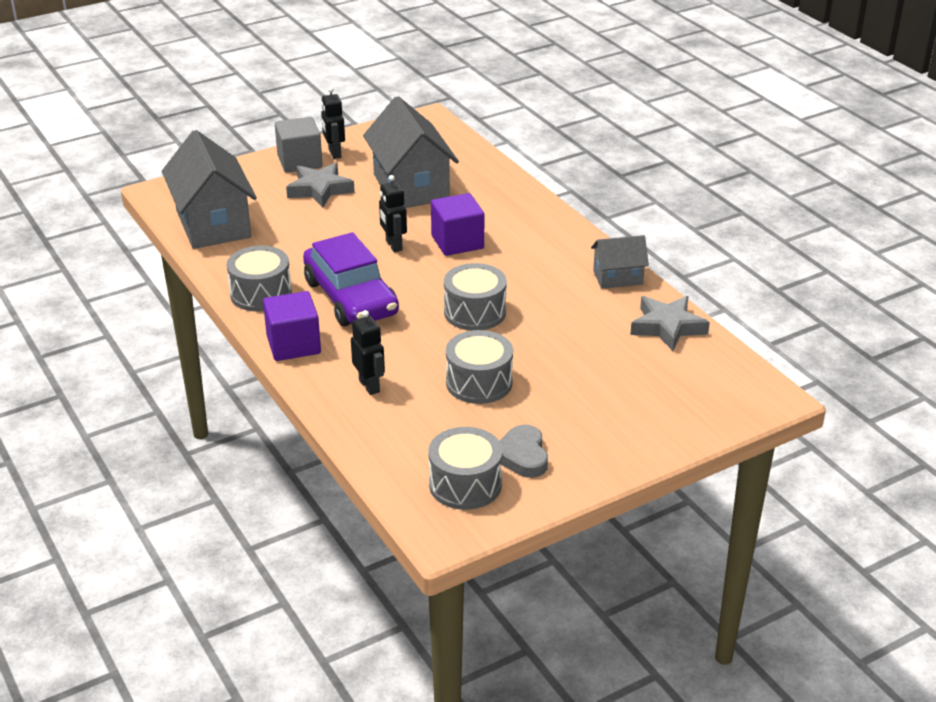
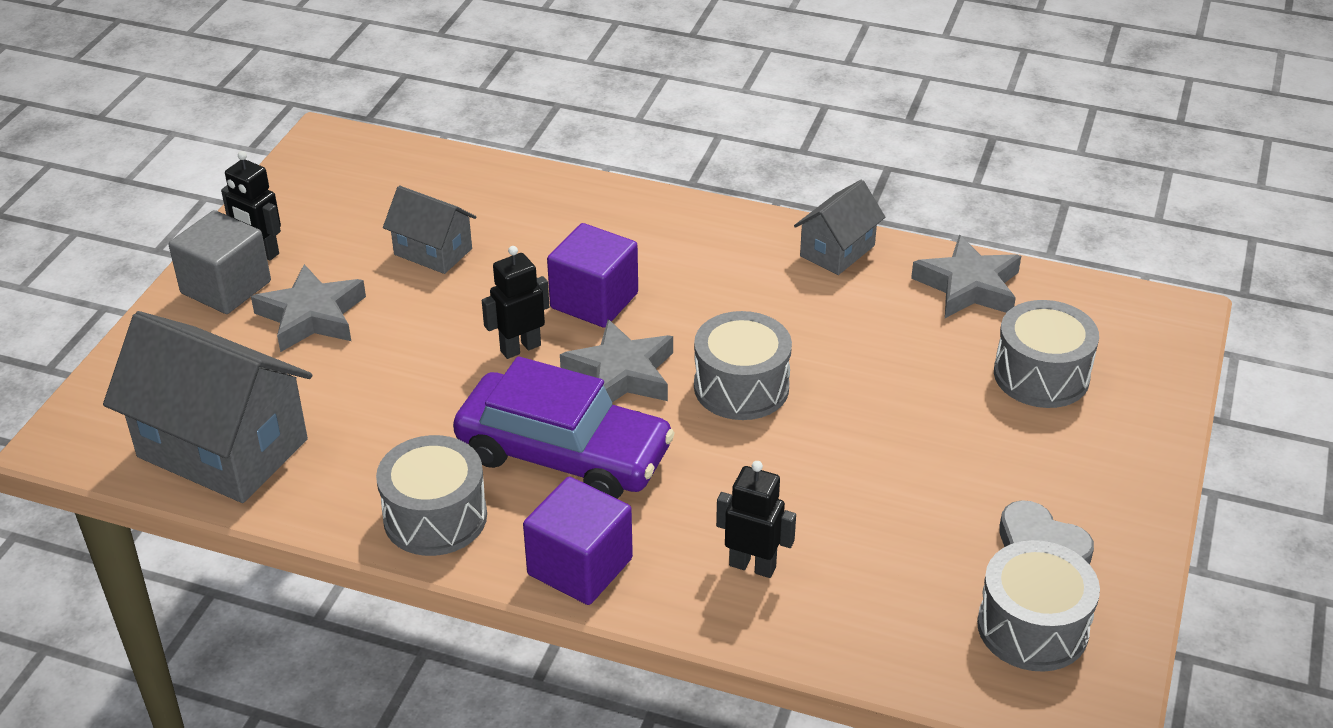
camera: 40 degrees left, 5 degrees up
(393, 245) = (520, 348): black robot -> black robot turned 120 degrees clockwise
(411, 187) = (433, 251): grey house -> grey house, size x0.53
(424, 279) = (621, 374): none -> grey star
(479, 383) = (870, 480): grey drum -> grey drum (1041, 375)

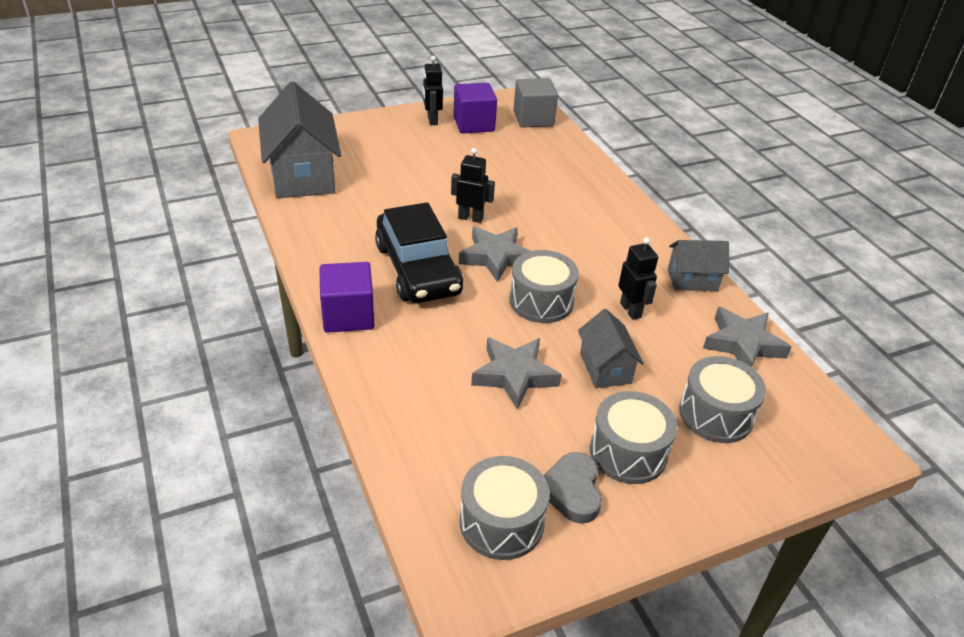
camera: 45 degrees right, 0 degrees up
(226, 287) = (398, 124): grey cube -> grey cube (533, 119)
(312, 316) = (411, 153): grey star -> grey star (514, 375)
(433, 251) = (497, 160): grey house -> grey house (605, 368)
(435, 517) = (329, 254): grey drum -> grey drum (628, 452)
(564, 454) = (417, 269): purple car -> black car
(594, 300) = (534, 222): purple cube -> purple cube (474, 124)
(752, 566) = (417, 375): black robot -> black robot (631, 310)

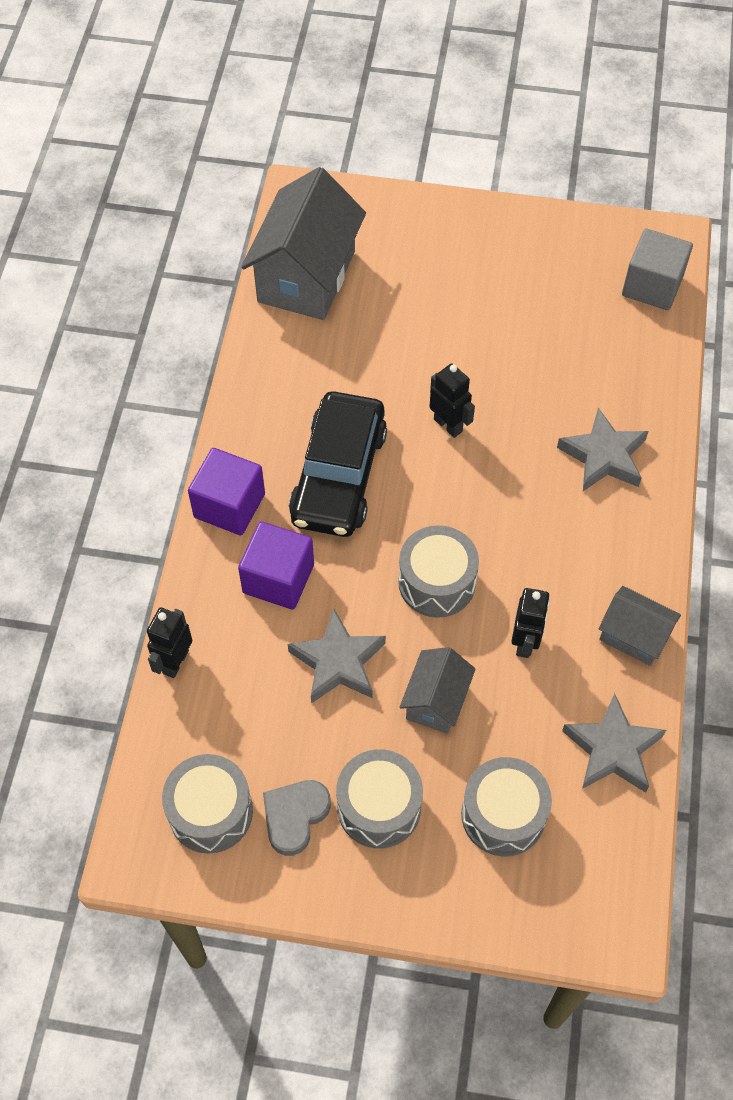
camera: 35 degrees right, 20 degrees up
(432, 120) = (518, 238): black robot -> black robot (175, 662)
(474, 124) = (566, 266): purple cube -> purple cube (278, 578)
(495, 257) = (433, 497): grey star -> grey star (603, 456)

